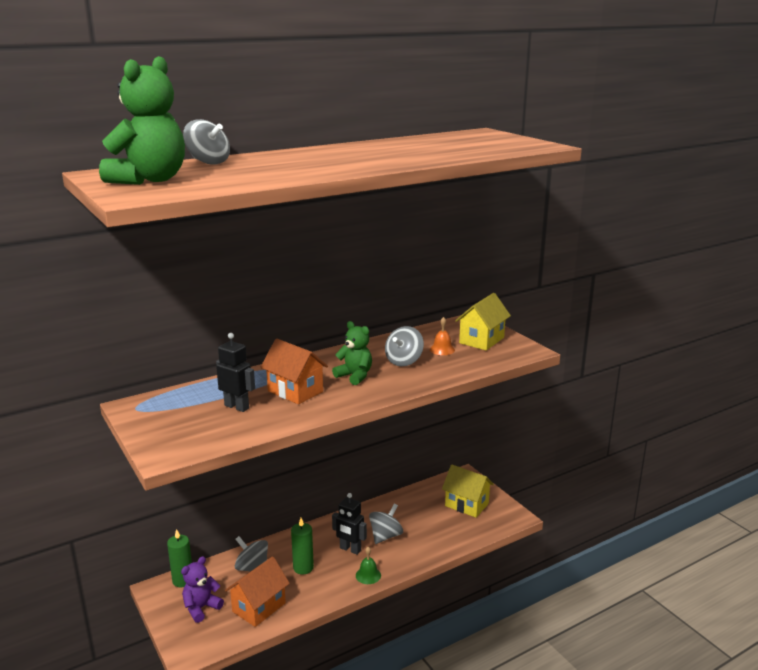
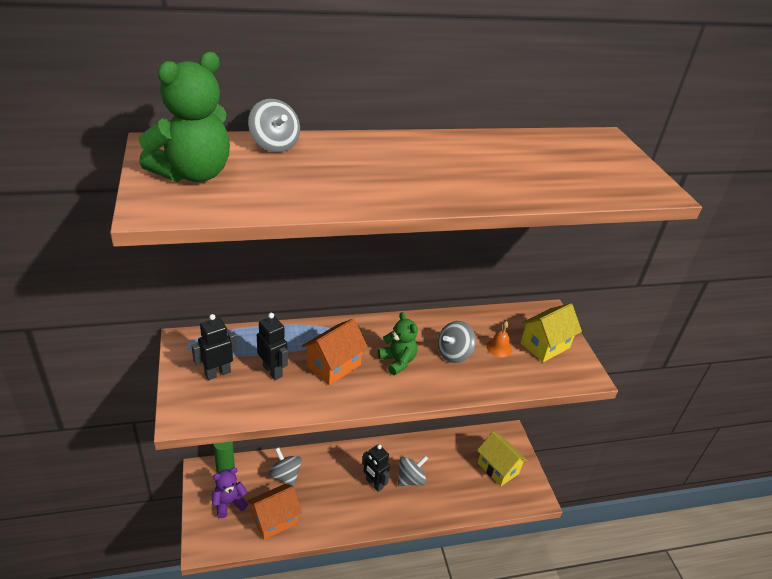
camera: 15 degrees right, 15 degrees up
(181, 420) = (217, 373): none -> black robot
(295, 391) = (333, 366): orange house -> orange house turned 75 degrees clockwise
(303, 568) = (327, 490): green candle -> none
(368, 575) = (378, 518): green bell -> none

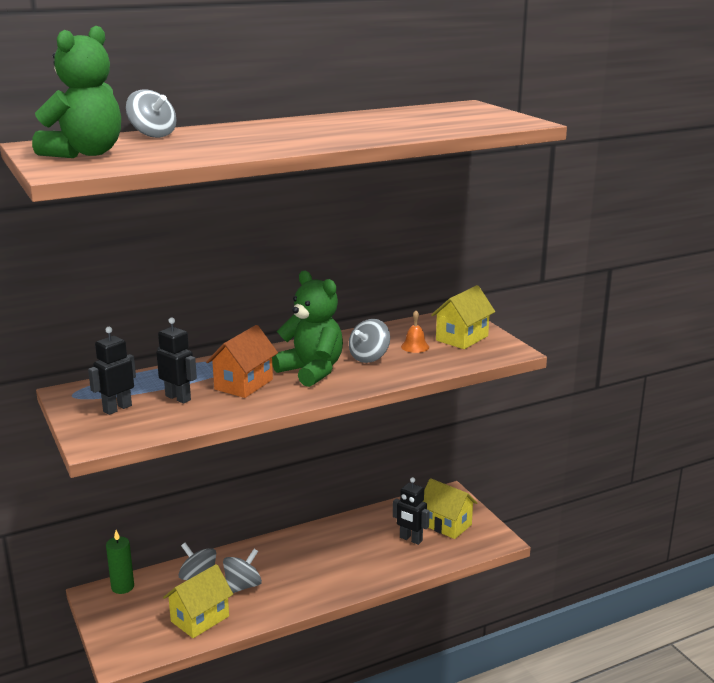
camera: 10 degrees left, 15 degrees down
(229, 503) = (138, 616): purple teddy bear -> none
(274, 520) = (200, 619): orange house -> yellow house
(374, 484) = (308, 565): black robot -> black robot (410, 539)
(397, 361) = (311, 371): green teddy bear -> green teddy bear, size x1.64
(410, 479) = (349, 553): grey spinning top -> grey spinning top (242, 586)

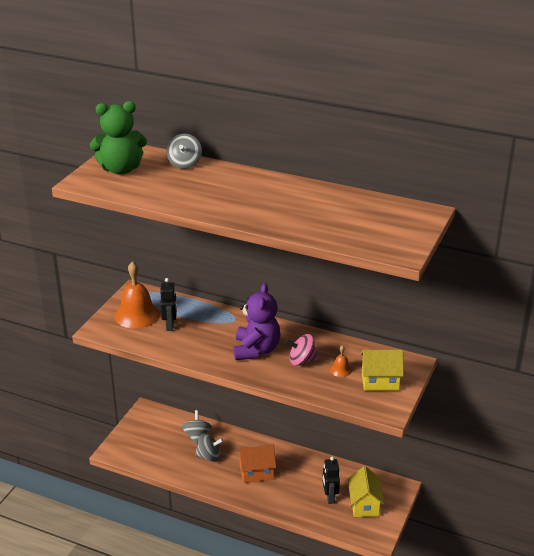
camera: 50 degrees right, 10 degrees up
(117, 408) = (137, 315): black robot -> orange bell
(122, 587) = (161, 414): green candle -> none
(200, 619) = (167, 458): yellow house -> none
(243, 384) = (211, 337): orange house -> orange house (256, 472)
(311, 371) = (256, 350): green teddy bear -> purple teddy bear
(369, 357) = (301, 360): grey spinning top -> pink spinning top

